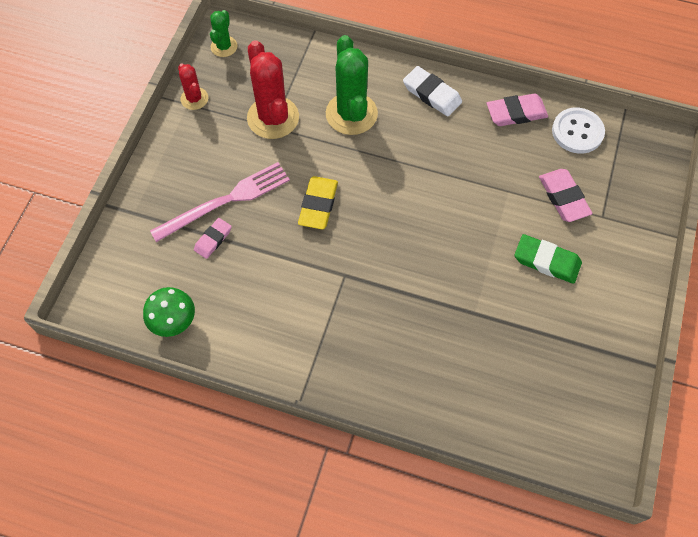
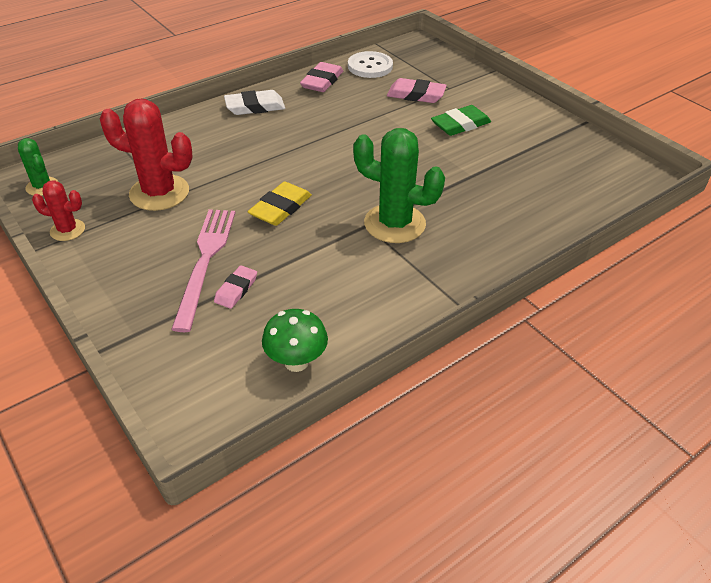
camera: 55 degrees left, 20 degrees down
(213, 239) = (236, 289): pink eraser -> pink eraser turned 45 degrees clockwise
(318, 205) = (280, 208): yellow eraser -> yellow eraser turned 75 degrees clockwise
(351, 114) = (217, 151): green cactus -> green cactus (394, 224)

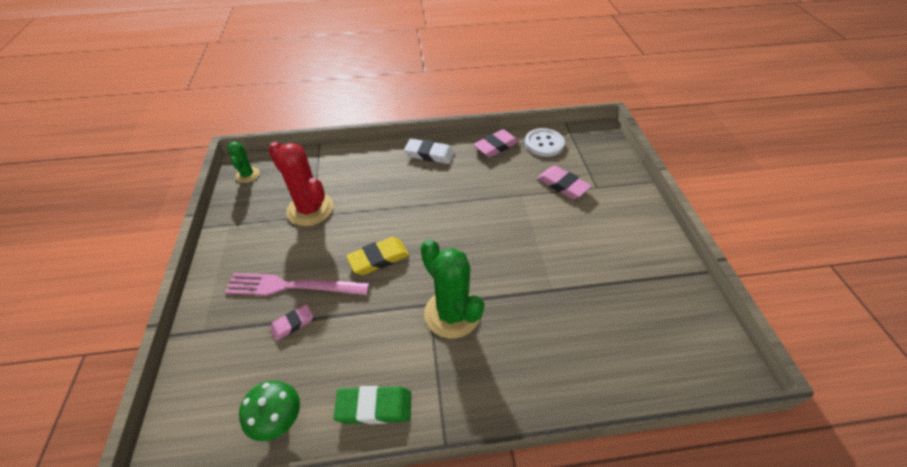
camera: 30 degrees right, 5 degrees up
(67, 230) = (234, 218): red cactus -> none
(205, 261) = (292, 286): pink fork -> pink fork turned 120 degrees counterclockwise
(460, 125) = (580, 230): green eraser -> green eraser (374, 407)

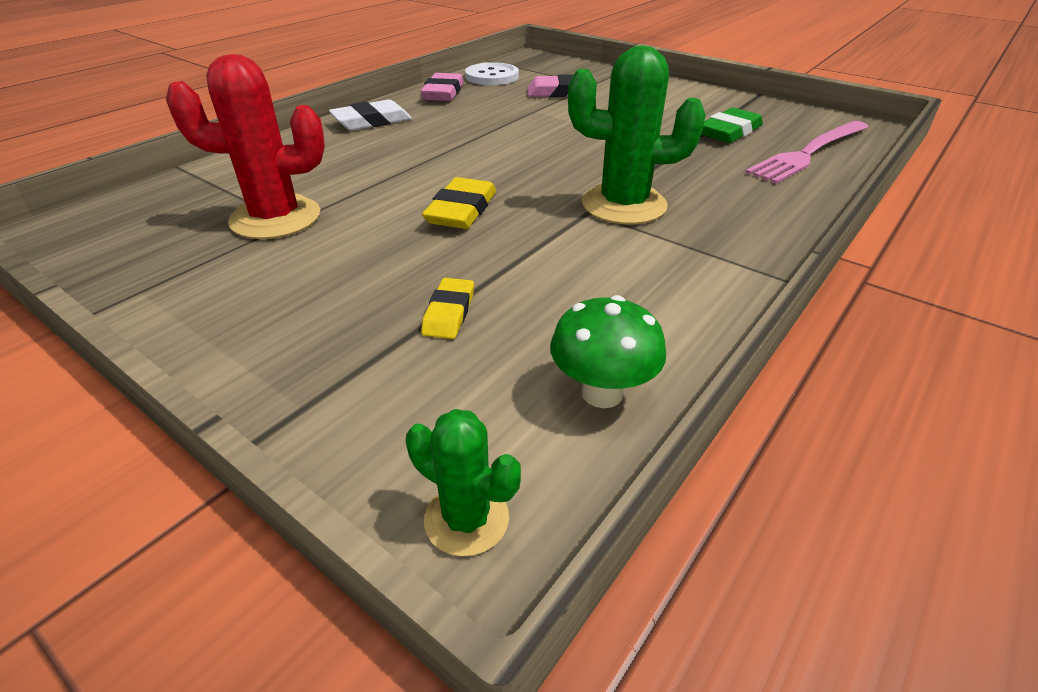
camera: 45 degrees left, 10 degrees down
(247, 175) = (82, 236): green cactus -> green cactus (466, 519)
(292, 286) = (382, 286): pink fork -> pink fork (809, 153)
(292, 324) = (449, 313): pink eraser -> yellow eraser
(374, 407) = (684, 306): green eraser -> green eraser (729, 132)

